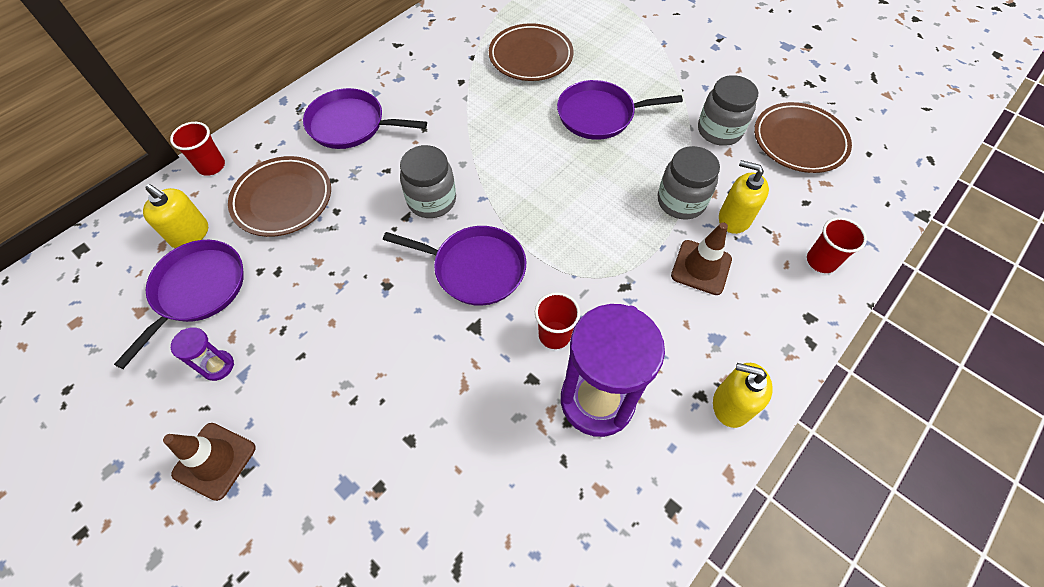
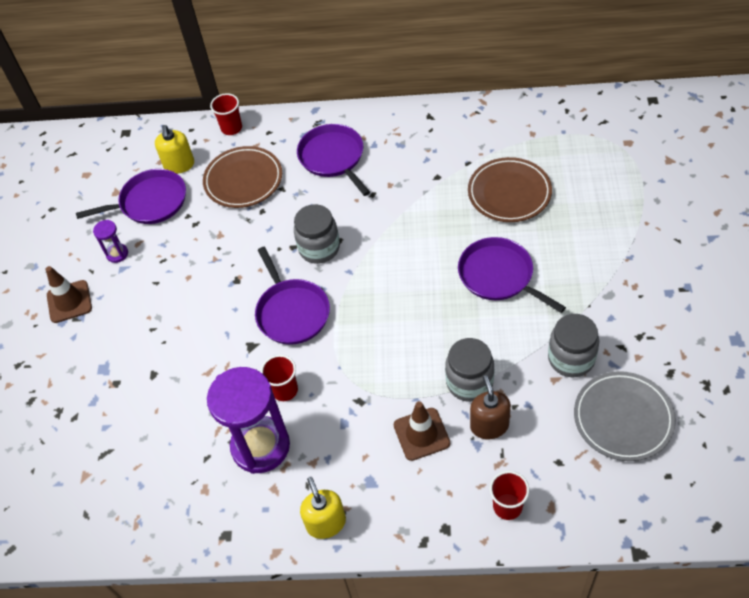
camera: 55 degrees right, 5 degrees down
(734, 218) = (489, 425): yellow soap dispenser -> brown soap dispenser
(799, 141) = (623, 418): brown plate -> grey plate

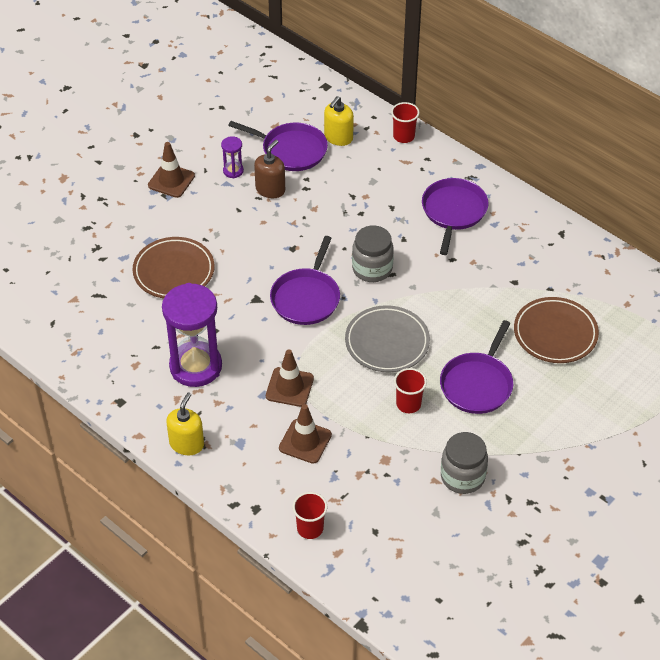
camera: 35 degrees right, 5 degrees down
(243, 180) = (371, 181): brown plate -> brown plate (174, 271)
(285, 390) = (247, 344): red cup -> red cup (408, 404)
(359, 398) = (289, 387): none -> brown traffic cone
(469, 382) = (374, 436): grey jar -> none
(489, 425) = (355, 472): brown soap dispenser -> brown soap dispenser (270, 189)
(499, 276) = (477, 384): purple pan -> purple pan turned 150 degrees counterclockwise
(623, 418) = (452, 541): grey plate -> grey plate (387, 342)

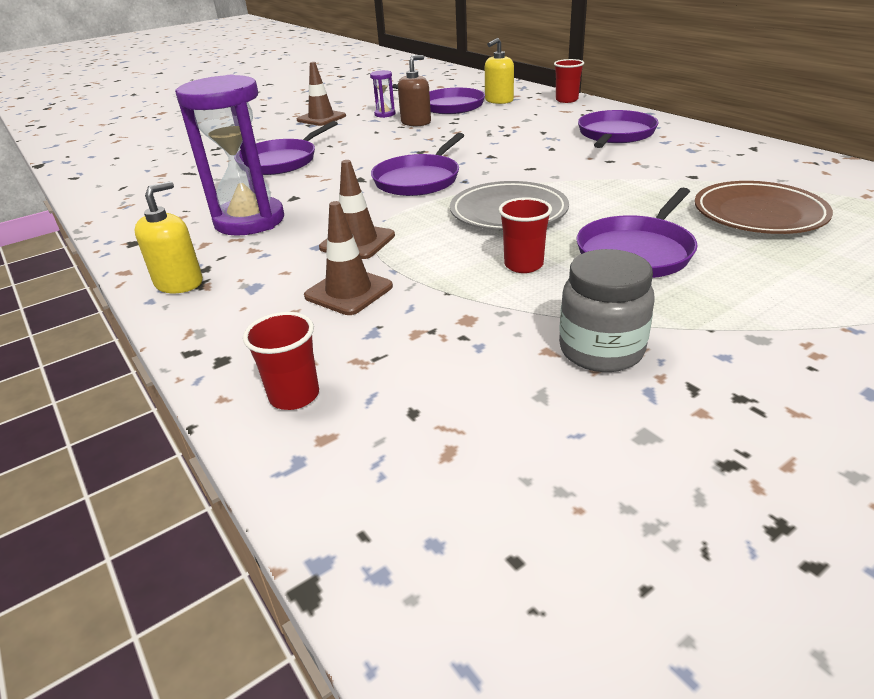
camera: 15 degrees right, 15 degrees down
(174, 271) = (281, 161): brown plate -> purple pan
(372, 269) = (507, 164): grey jar -> none

